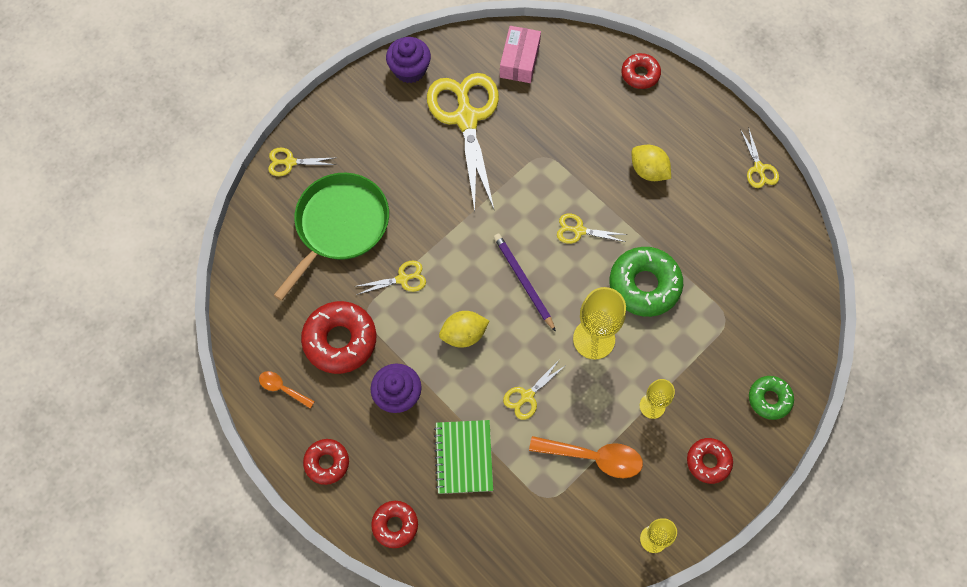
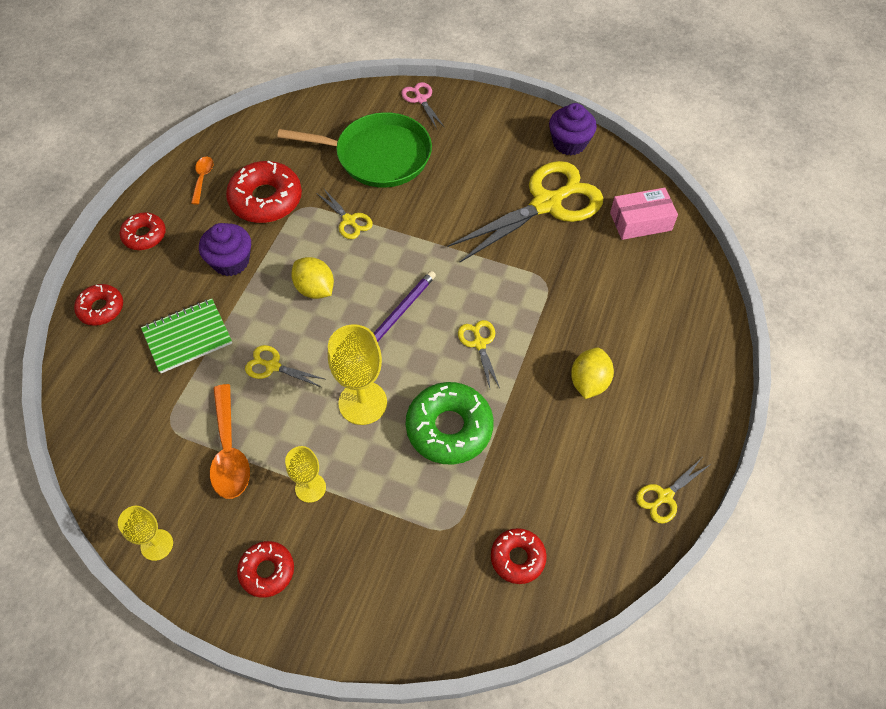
camera: 65 degrees right, 10 degrees down
(290, 162) = (421, 99): yellow scissors -> pink scissors
(640, 74) = (701, 331): red donut -> red donut (517, 558)
(769, 399) = (372, 613): green donut -> none

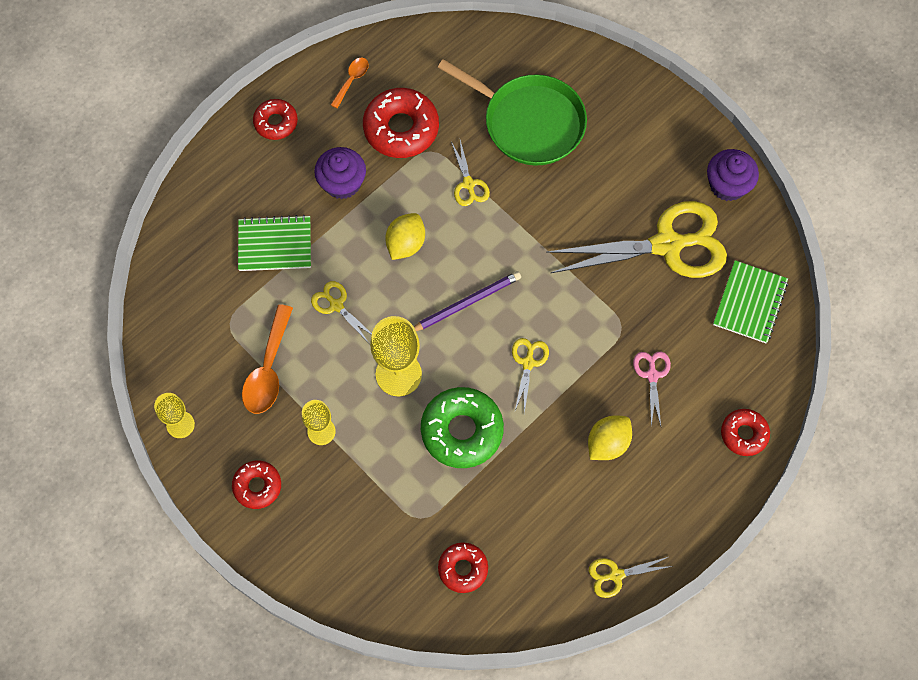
camera: 25 degrees right, 10 degrees up
(101, 308) = (211, 184): red donut -> red donut (744, 434)
(315, 289) = (405, 244): yellow lemon -> yellow lemon turned 45 degrees clockwise
(421, 99) = (603, 72): pink scissors -> pink scissors (652, 375)
(640, 221) = (749, 303): pink box -> green notebook

